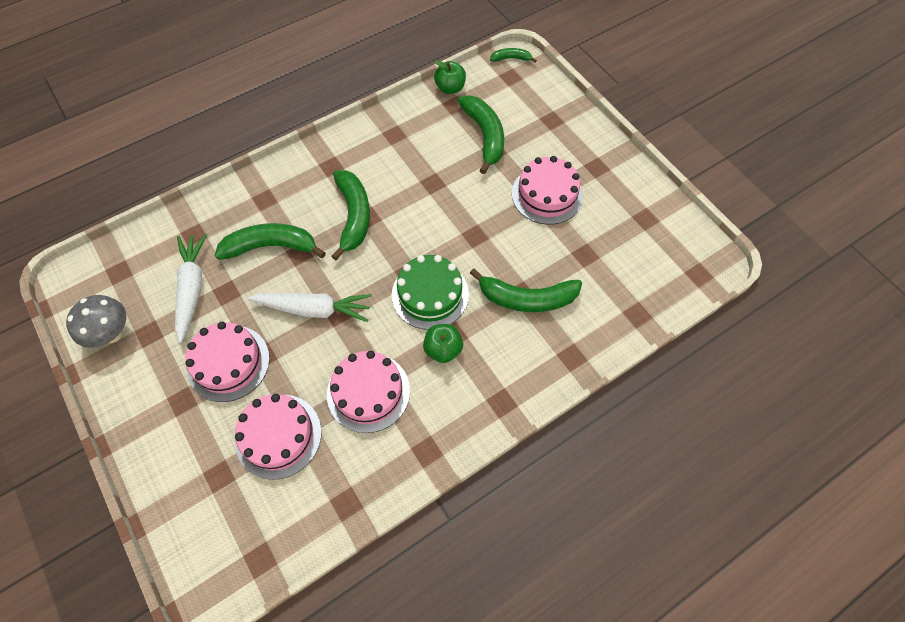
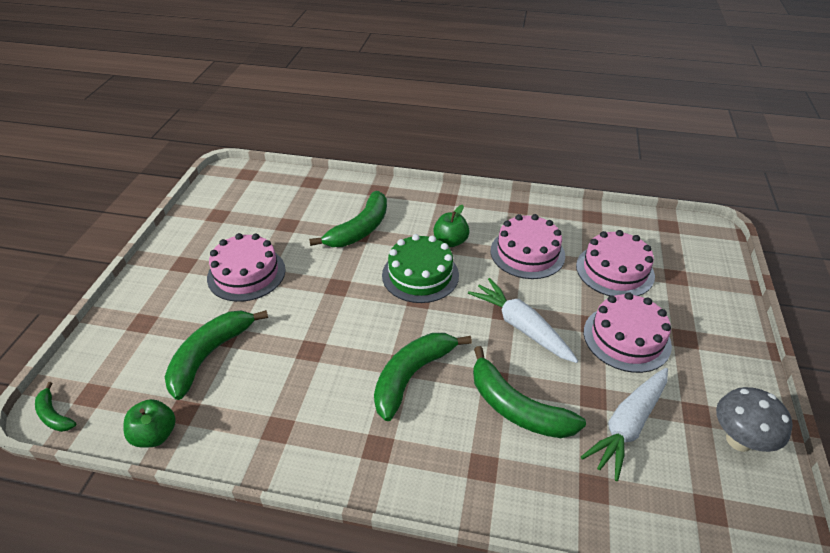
camera: 135 degrees left, 20 degrees down
(527, 298) = (360, 229): green banana -> green banana turned 75 degrees clockwise

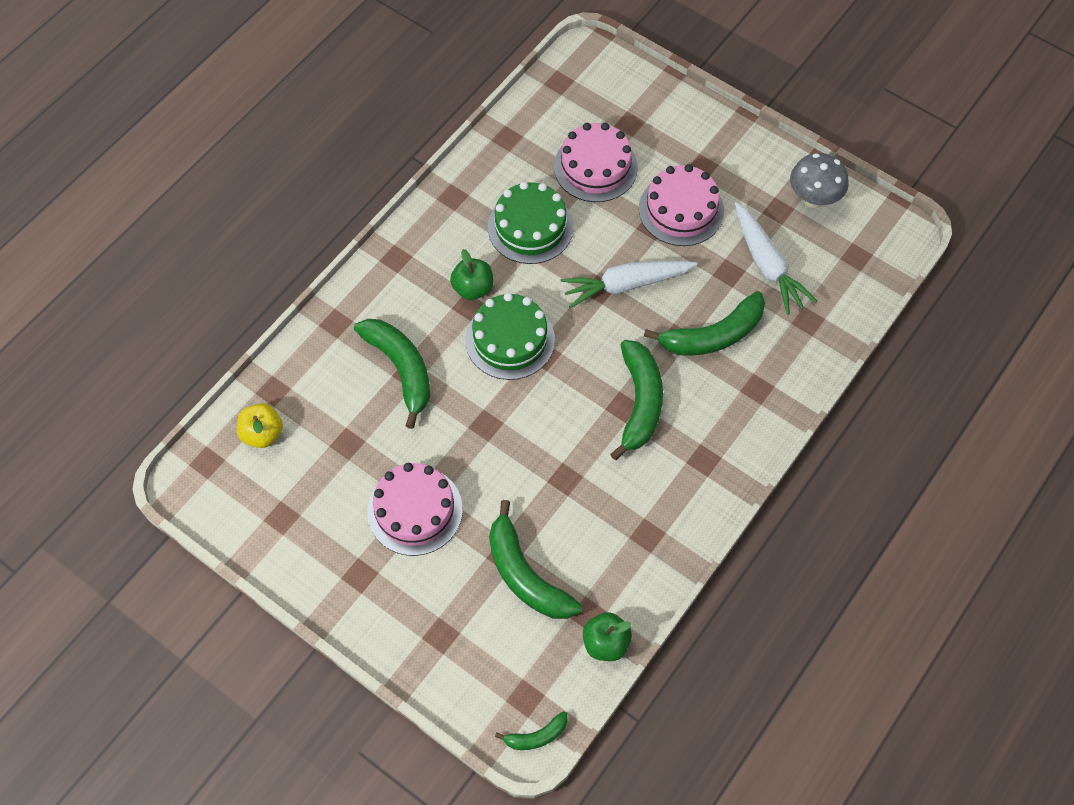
camera: 65 degrees left, 20 degrees up
(277, 188) = (262, 434): none -> yellow apple
(412, 376) = (640, 402): green banana -> green banana turned 150 degrees counterclockwise
(527, 253) = (530, 227): pink cake -> green cake

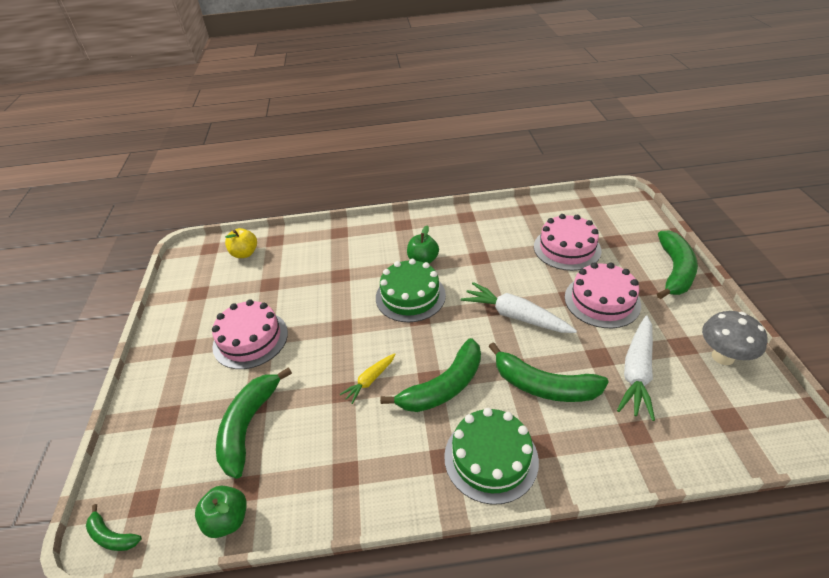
camera: 50 degrees right, 20 degrees down
(401, 369) = (339, 271): green banana -> green banana (675, 271)
(530, 227) = (491, 253): green cake -> green cake (491, 458)
(575, 450) = (370, 380): none -> yellow carrot

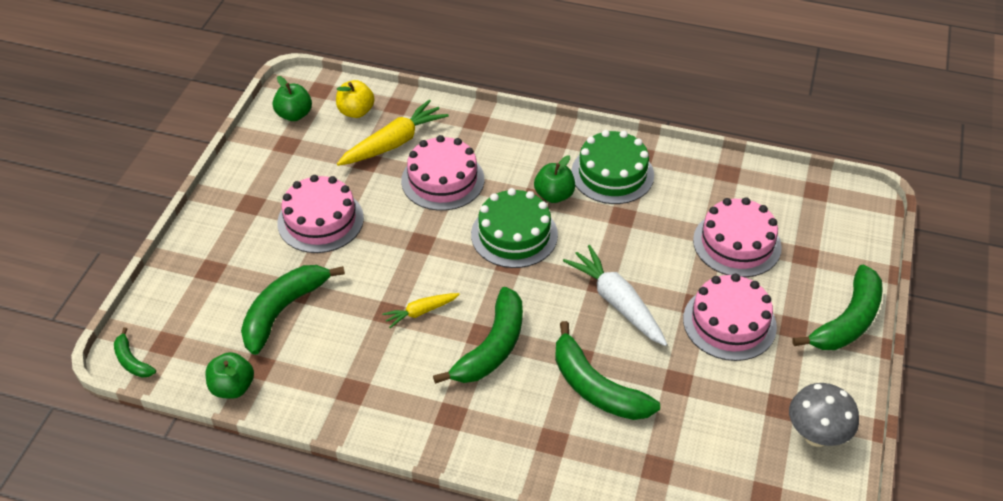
camera: 20 degrees right, 5 degrees up
(196, 270) = (294, 115): none -> green apple
(284, 265) = (393, 143): none -> yellow carrot
(335, 277) = (442, 180): none -> pink cake
(444, 386) = (492, 347): green banana -> green banana turned 45 degrees counterclockwise
(491, 458) = (496, 432): green cake -> green cake (612, 174)
(637, 372) = (706, 413): white carrot -> none

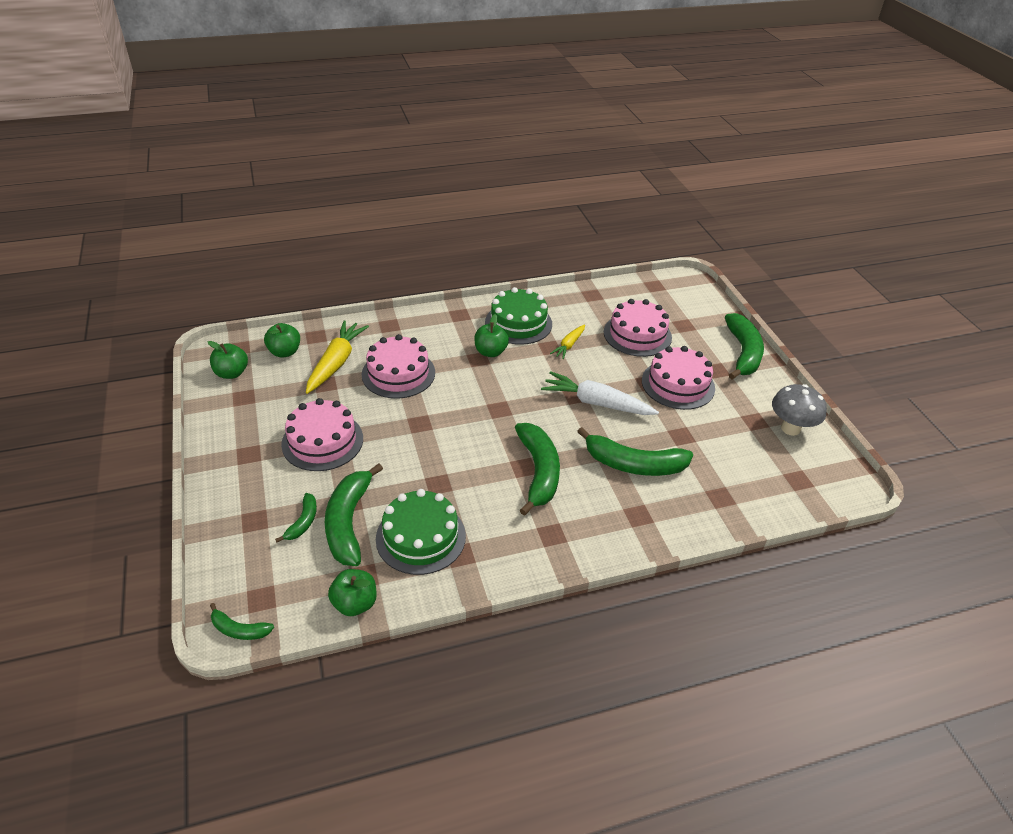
camera: 35 degrees left, 5 degrees down
(247, 291) = (303, 522): none -> green banana
(356, 111) = (285, 352): yellow apple -> green apple
(421, 312) = (463, 472): yellow carrot -> yellow carrot (569, 345)
(514, 235) = (485, 389): green cake -> green cake (421, 537)

